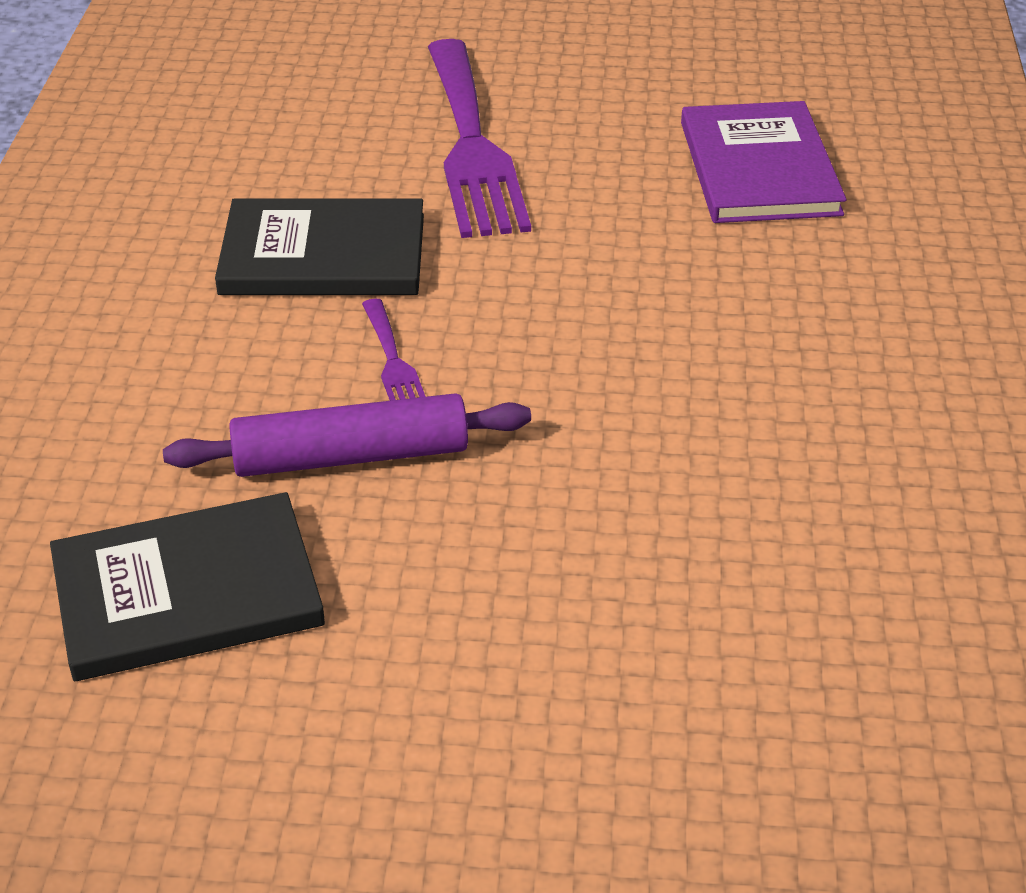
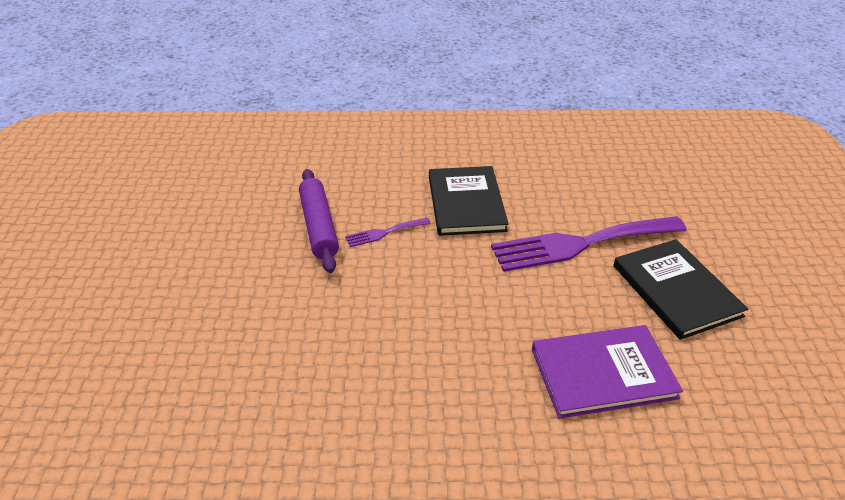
camera: 85 degrees right, 0 degrees up
(187, 592) = (242, 194): black book -> black book (676, 290)

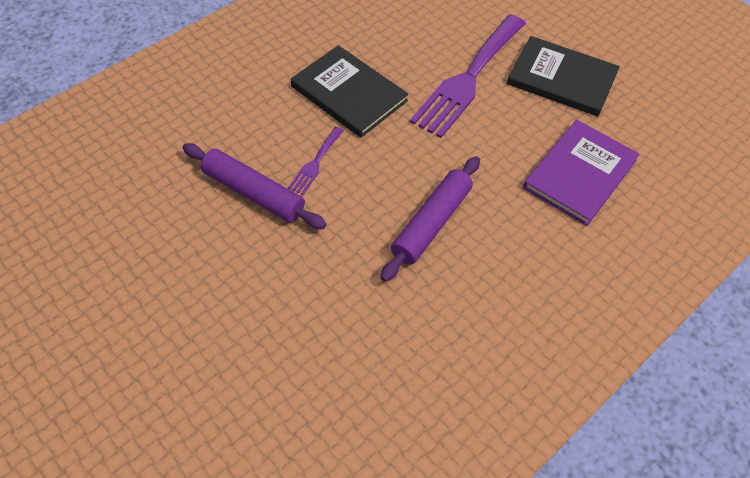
camera: 45 degrees left, 15 degrees up
(419, 325) = (431, 223): none -> purple rolling pin

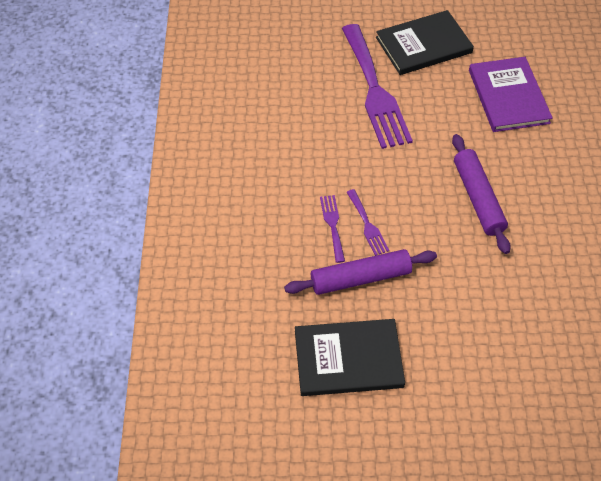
camera: 45 degrees left, 0 degrees up
(291, 140) = (332, 225): none -> purple fork
(349, 93) = (321, 163): black book -> black book (348, 359)

